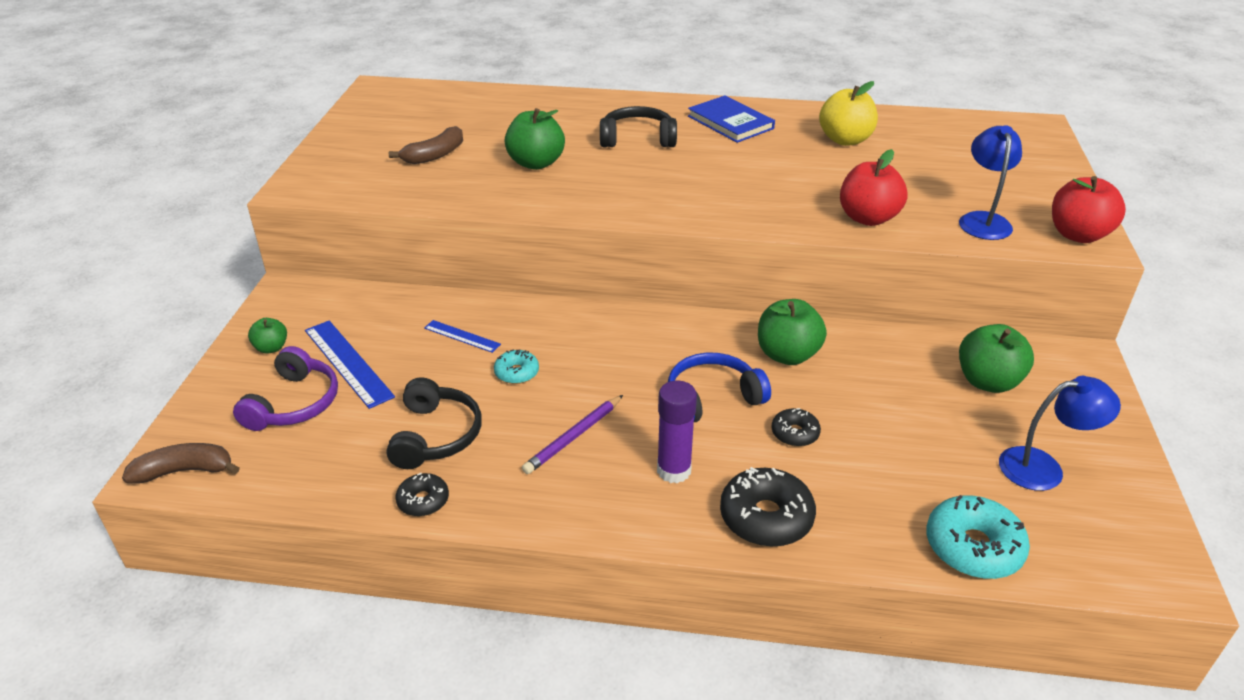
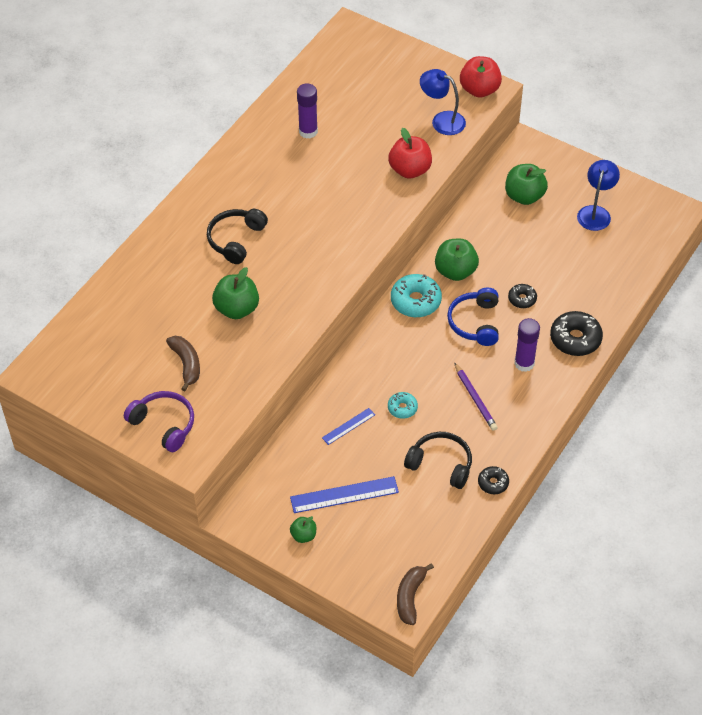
camera: 65 degrees left, 15 degrees up
(294, 403) = (372, 531): purple headphones -> purple headphones (164, 424)
(730, 122) = (243, 179): blue book -> none
(845, 140) = (308, 131): yellow apple -> purple glue stick
(973, 547) = (630, 269): turquoise donut -> turquoise donut (415, 301)

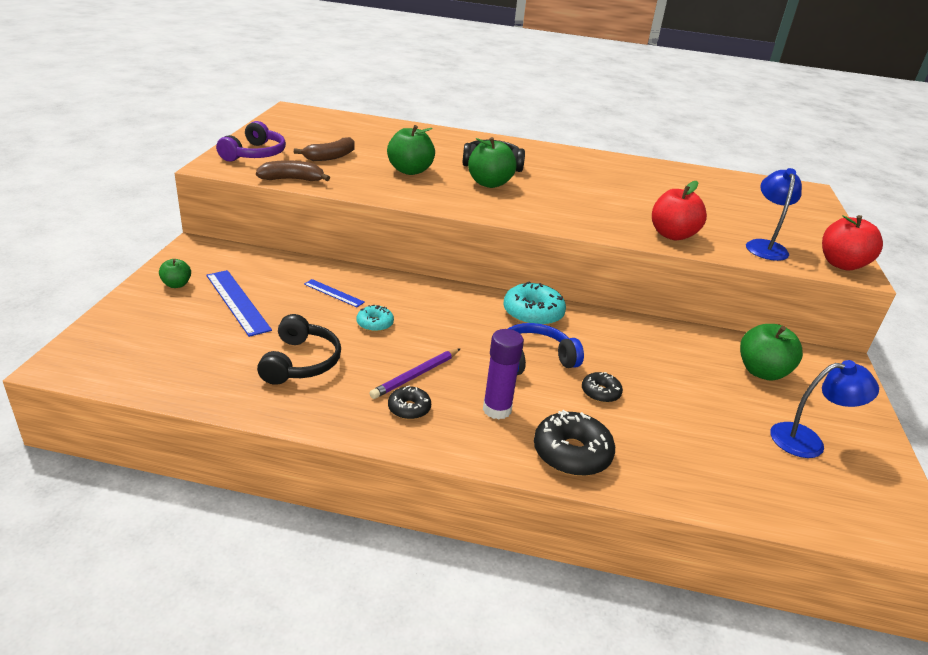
camera: 65 degrees right, 20 degrees down
(308, 131) = (656, 182): purple glue stick -> none
(410, 597) = (85, 366): brown banana -> brown banana (292, 179)
(455, 271) = (598, 335): green apple -> green apple (489, 183)
(493, 483) = (282, 409): black donut -> black donut (409, 408)

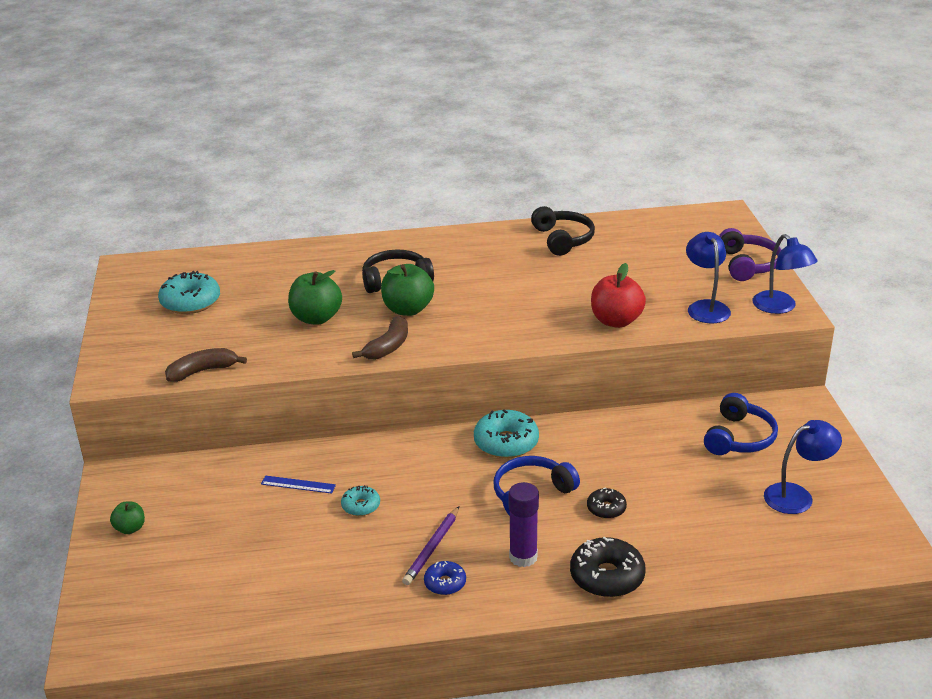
camera: 15 degrees left, 0 degrees up
(237, 302) = (208, 527): blue ruler -> none
(255, 154) = (136, 348): purple headphones -> purple headphones (747, 264)
(301, 362) = (316, 571): black headphones -> black headphones (563, 239)
(320, 139) = (190, 302): none -> turquoise donut
(330, 157) = (220, 325): brown banana -> brown banana (388, 347)
(409, 408) = (445, 583): black donut -> blue donut
(762, 372) = (739, 438): green apple -> blue headphones
(841, 264) = (780, 307): red apple -> blue lamp

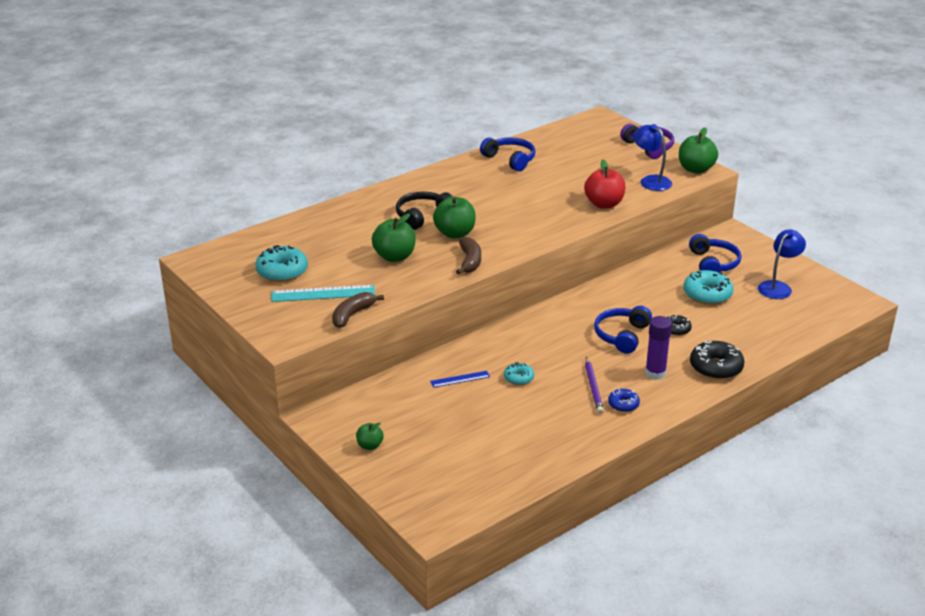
camera: 30 degrees left, 0 degrees up
(201, 338) = (323, 293): none -> turquoise ruler
(506, 443) = (573, 310): turquoise donut -> turquoise donut (707, 294)
(563, 239) = (510, 159): black headphones -> blue headphones
(780, 307) = (695, 169): blue lamp -> green apple

